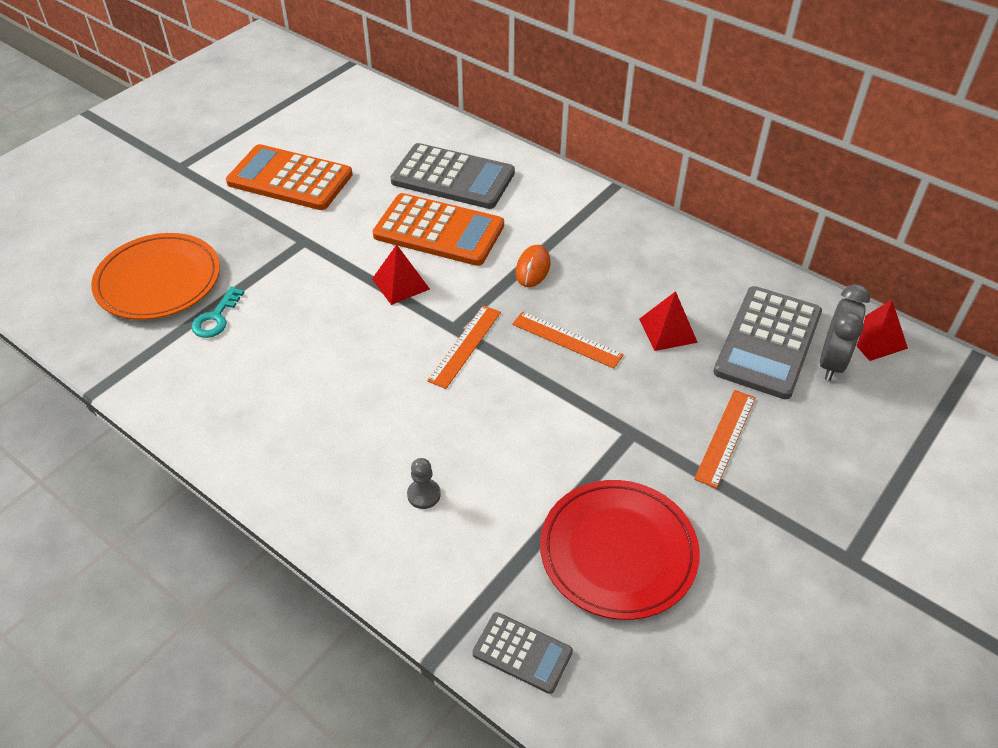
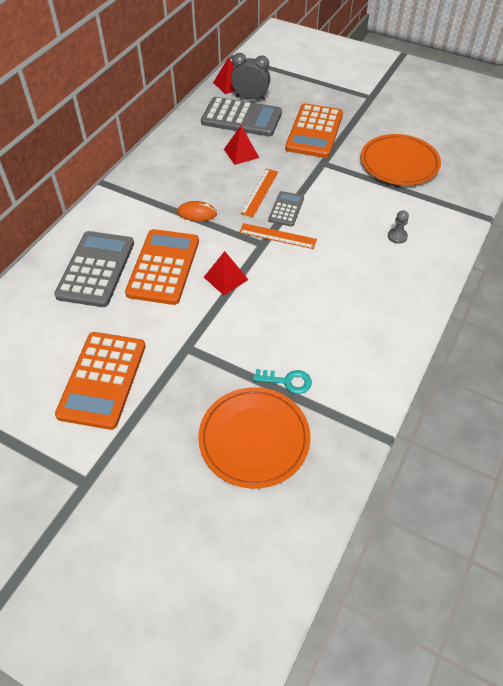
camera: 100 degrees left, 5 degrees up
(522, 653) = (468, 189): grey calculator -> grey calculator (286, 209)
(618, 551) = (399, 163): red plate -> orange plate
(725, 437) = (314, 131): orange ruler -> orange calculator

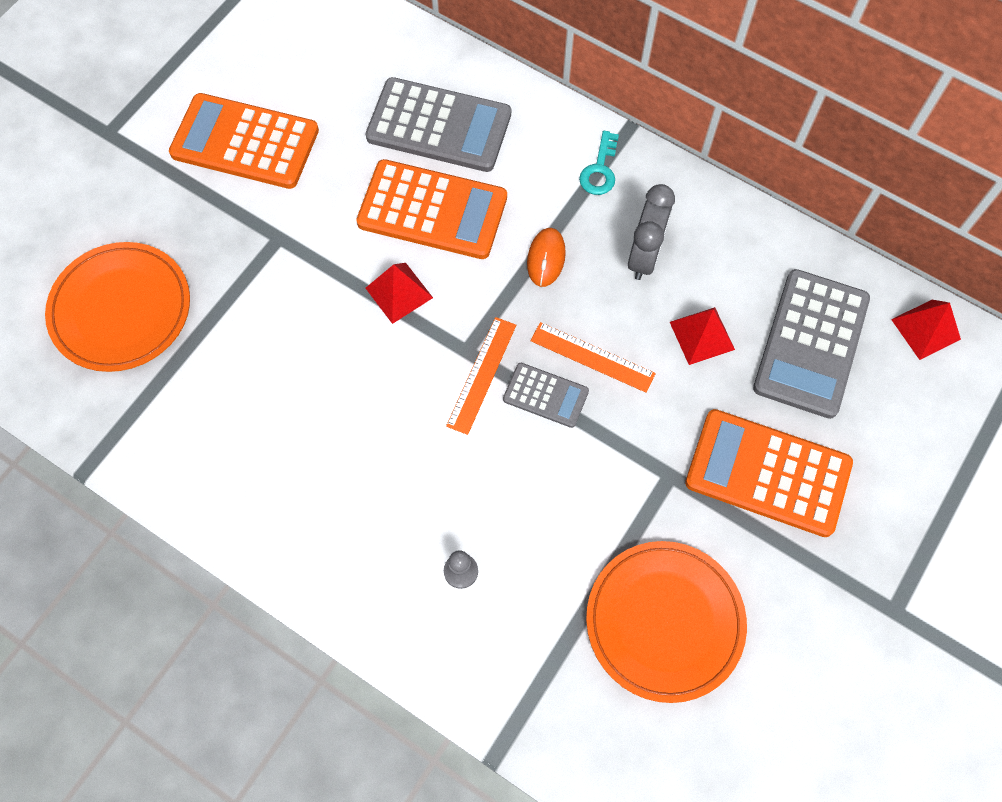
camera: 95 degrees right, 15 degrees up
(250, 98) = (879, 365): grey clock -> grey clock (644, 256)
(287, 381) = (198, 358): turquoise key -> turquoise key (600, 170)

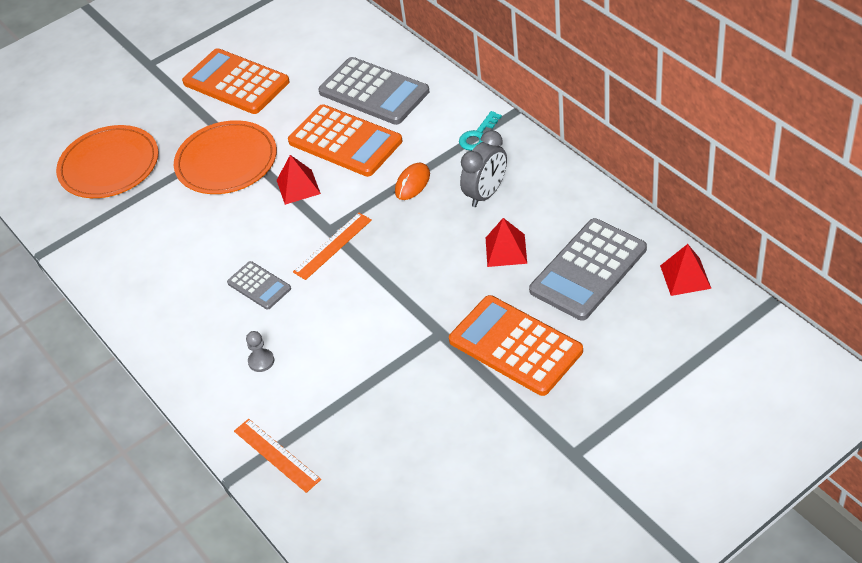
camera: 25 degrees right, 20 degrees down
(545, 395) = (372, 266): grey calculator -> grey calculator (259, 286)
(592, 357) = (417, 249): orange ruler -> orange ruler (276, 455)
(664, 621) = (393, 423): orange plate -> orange plate (226, 161)

